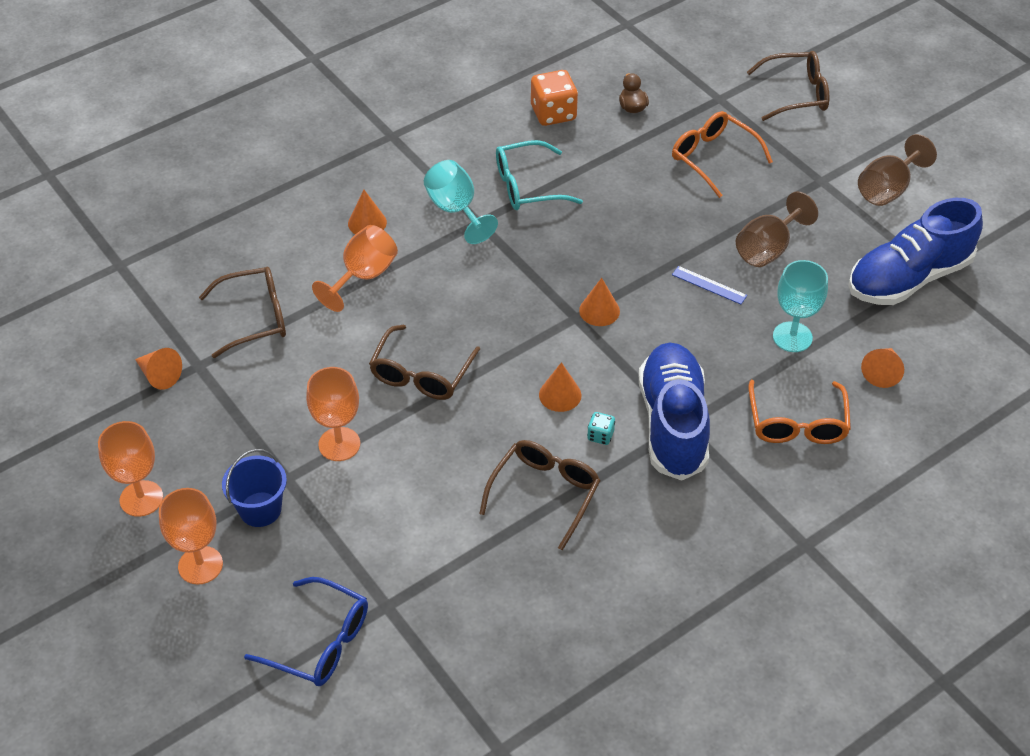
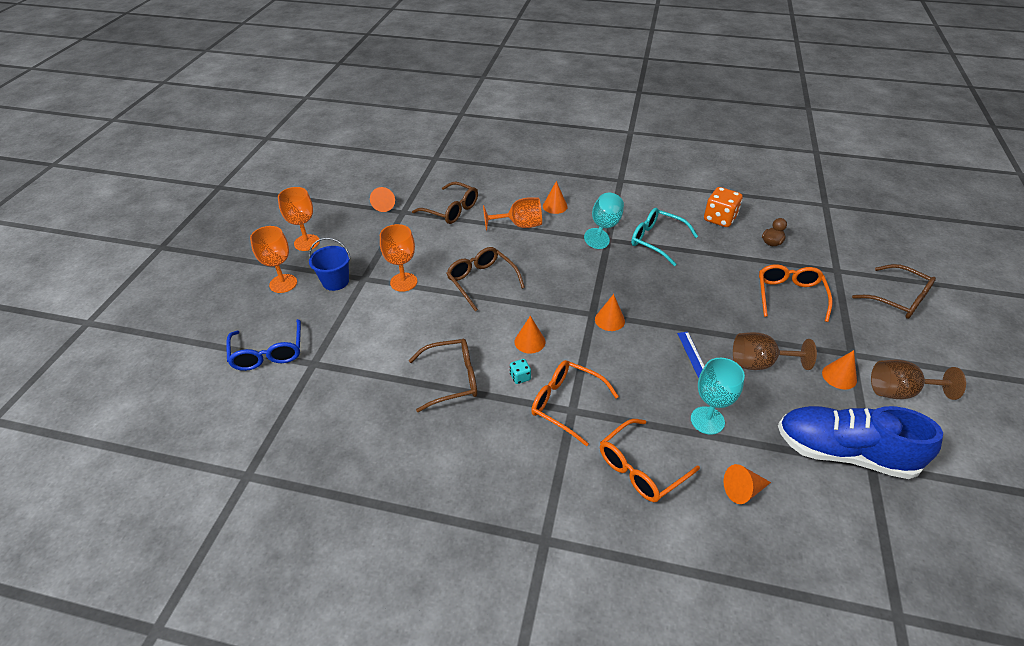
camera: 50 degrees right, 5 degrees down
(422, 373) = (482, 281): brown glasses -> brown glasses turned 75 degrees clockwise
(673, 423) = (567, 404): blue shoe -> orange glasses
(835, 211) = (839, 376): none -> orange cone

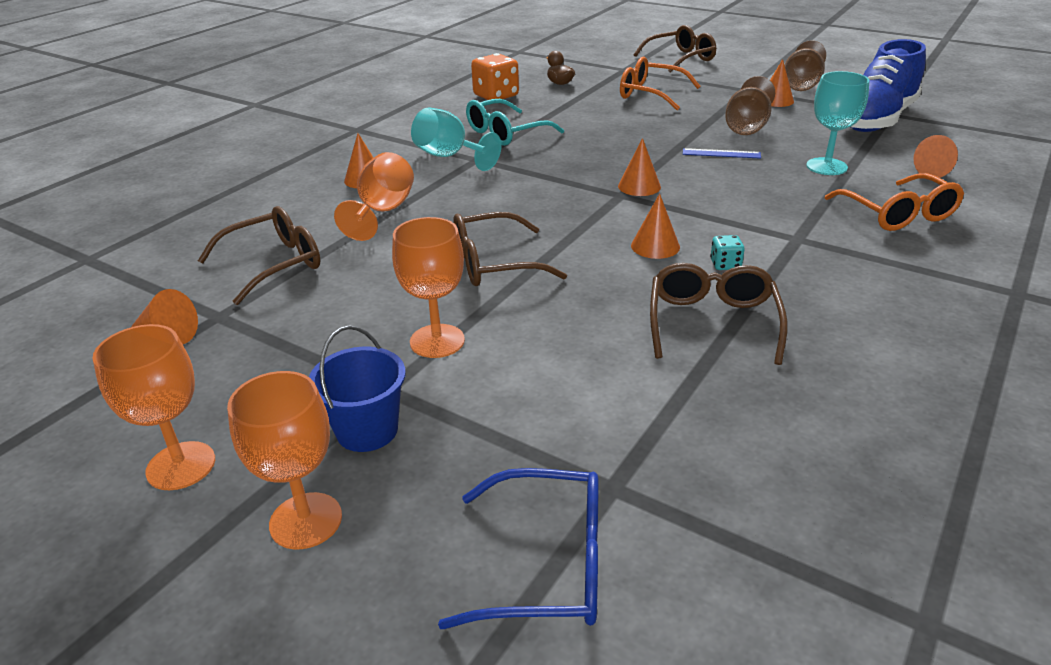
camera: 70 degrees left, 10 degrees down
(567, 404) = (786, 240): orange glasses -> none

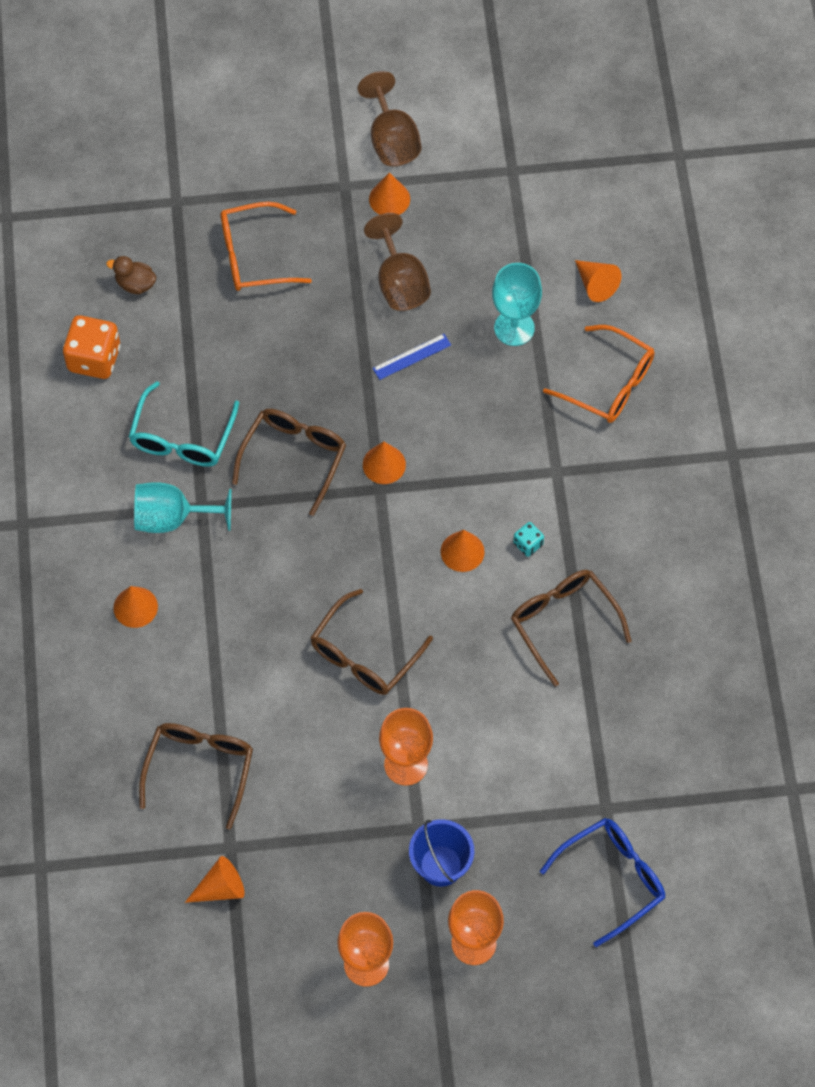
camera: 40 degrees left, 30 degrees up
(382, 212) = (207, 645): orange goblet -> none
(680, 59) = (216, 133): brown glasses -> brown glasses (293, 458)
(875, 120) = (506, 195): blue shoe -> none

